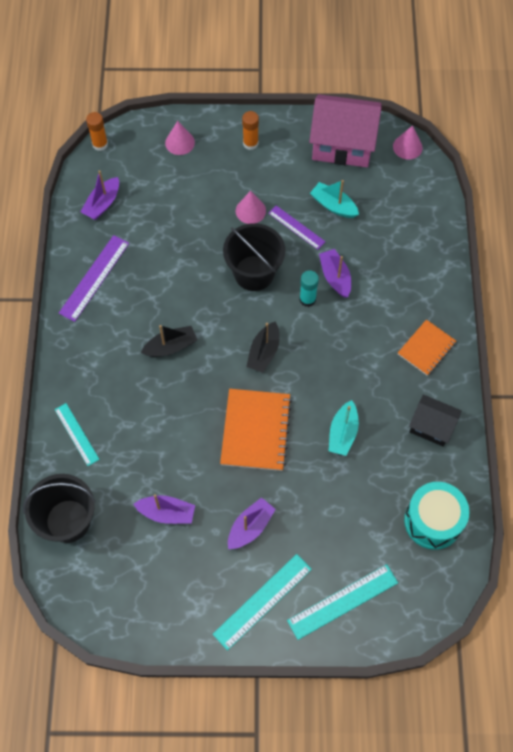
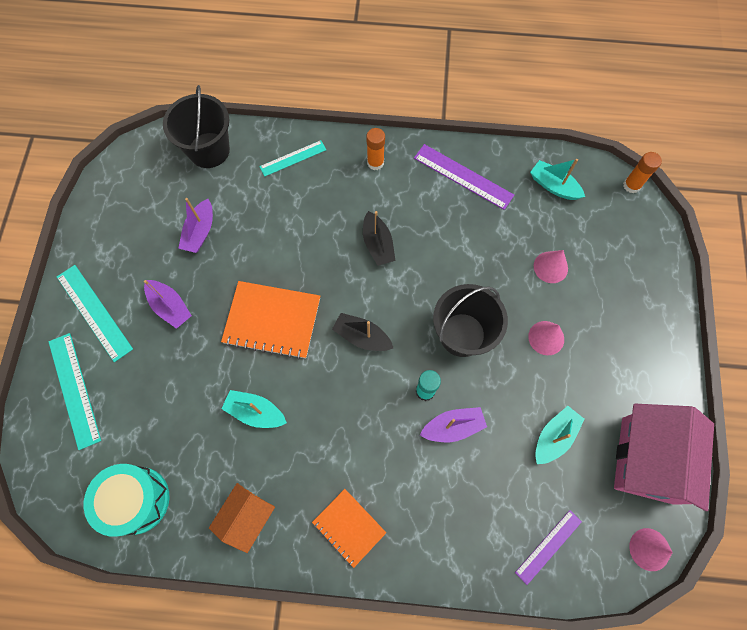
camera: 95 degrees right, 5 degrees up
(102, 204) = (553, 186): purple boat -> turquoise boat
(180, 142) = (639, 266): pink cone -> pink cone (550, 267)
(250, 143) = (642, 345): orange glue stick -> orange glue stick (375, 163)
(296, 227) = (523, 388): purple ruler -> purple ruler (548, 546)
(431, 427) = (247, 517): black house -> orange house

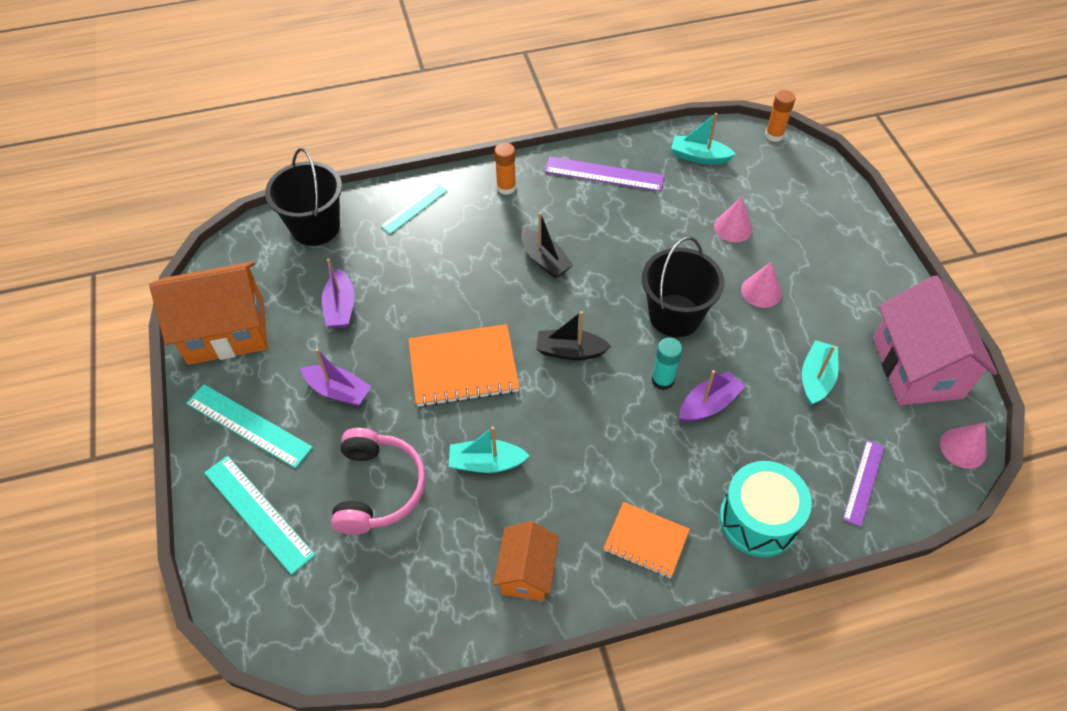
camera: 20 degrees left, 15 degrees down
(107, 224) = (226, 332): none -> orange house
(136, 500) = (387, 602): turquoise drum -> turquoise drum (758, 520)
(167, 402) = (378, 488): none -> pink headphones

